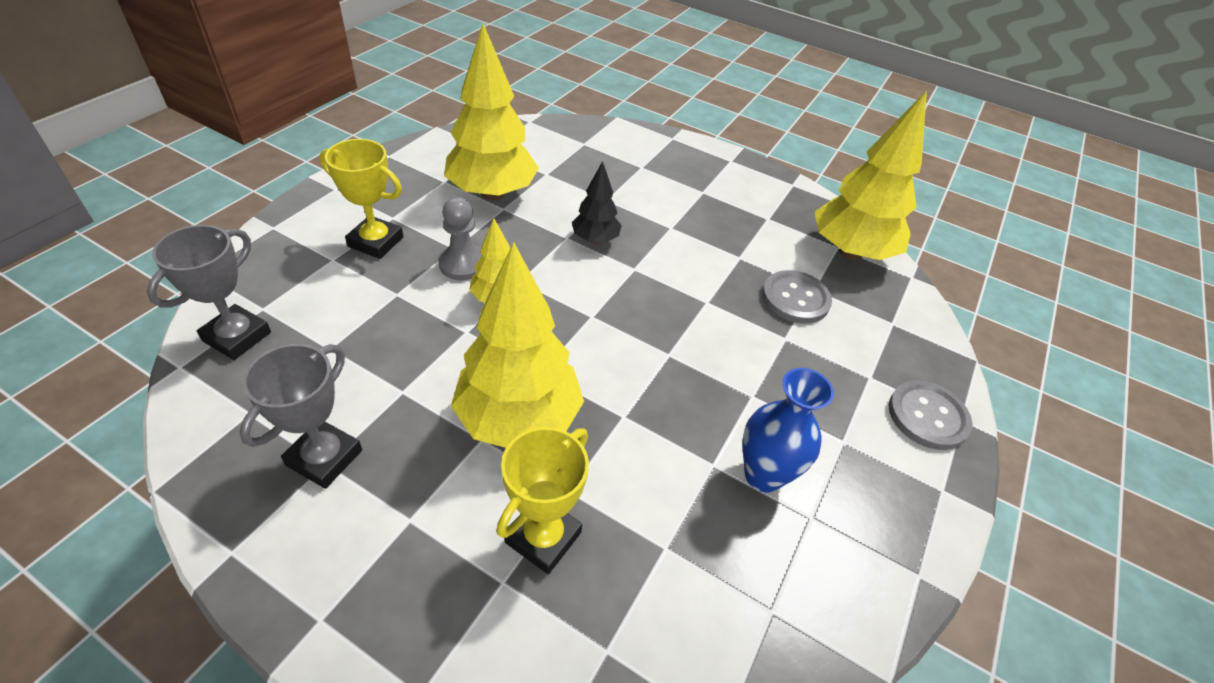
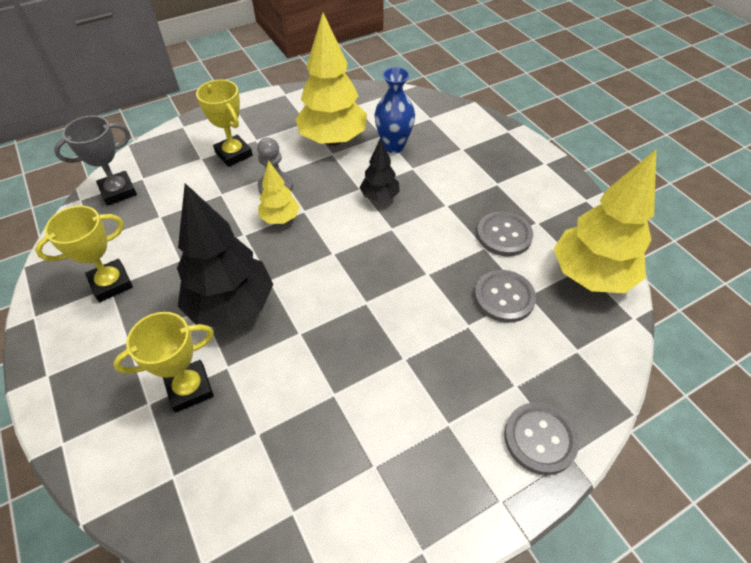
camera: 35 degrees right, 5 degrees up
(324, 457) = (111, 283): grey trophy -> yellow trophy
(518, 419) = (231, 306): yellow tree -> black tree
(748, 239) = (504, 235): none -> grey button
(763, 475) = (363, 419): blue vase -> blue vase (393, 146)

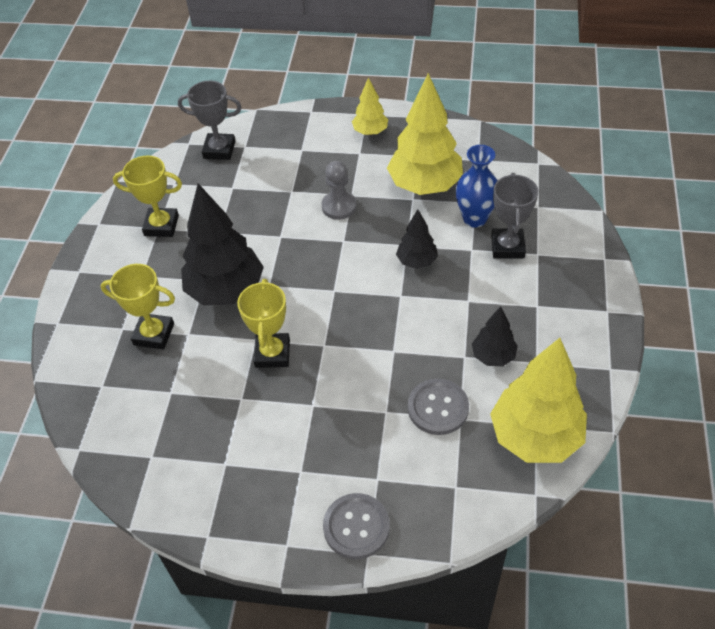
camera: 40 degrees right, 0 degrees up
(234, 154) = (330, 158): yellow trophy -> yellow trophy (272, 353)
(280, 218) = (319, 237): yellow tree -> yellow tree (370, 132)
(436, 154) = (507, 247): none -> grey trophy
(504, 235) = (493, 356): grey button -> black tree

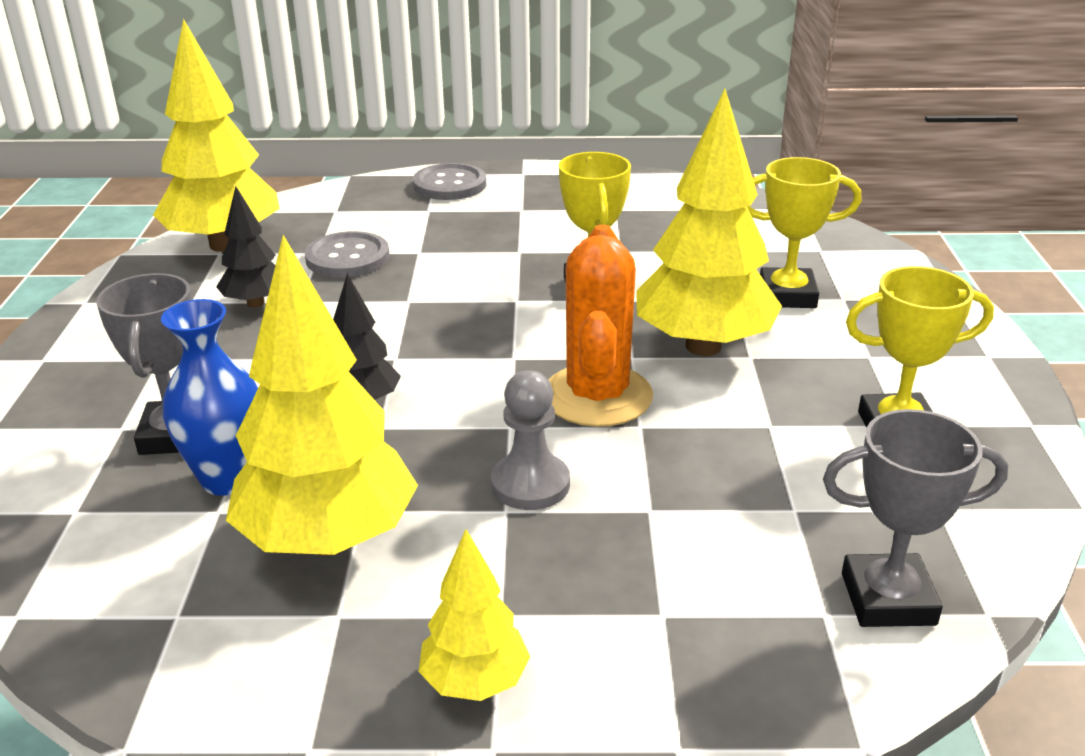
camera: 170 degrees right, 20 degrees down
(226, 290) = (703, 346): black tree -> yellow tree
(295, 257) = (597, 396): none -> orange cactus

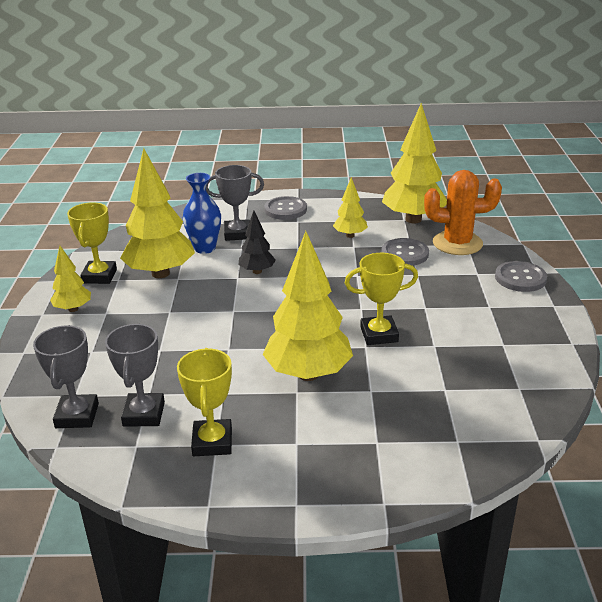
camera: 90 degrees right, 0 degrees up
(92, 374) = (285, 210): none -> grey button
(255, 303) = (350, 235): black tree -> yellow tree
(530, 484) = (186, 317): grey pawn -> none
(597, 396) = (257, 336): orange cactus -> orange cactus (457, 243)
(787, 295) = (378, 415): yellow trophy -> yellow trophy (99, 276)
(854, 509) = (144, 414): none -> grey trophy

